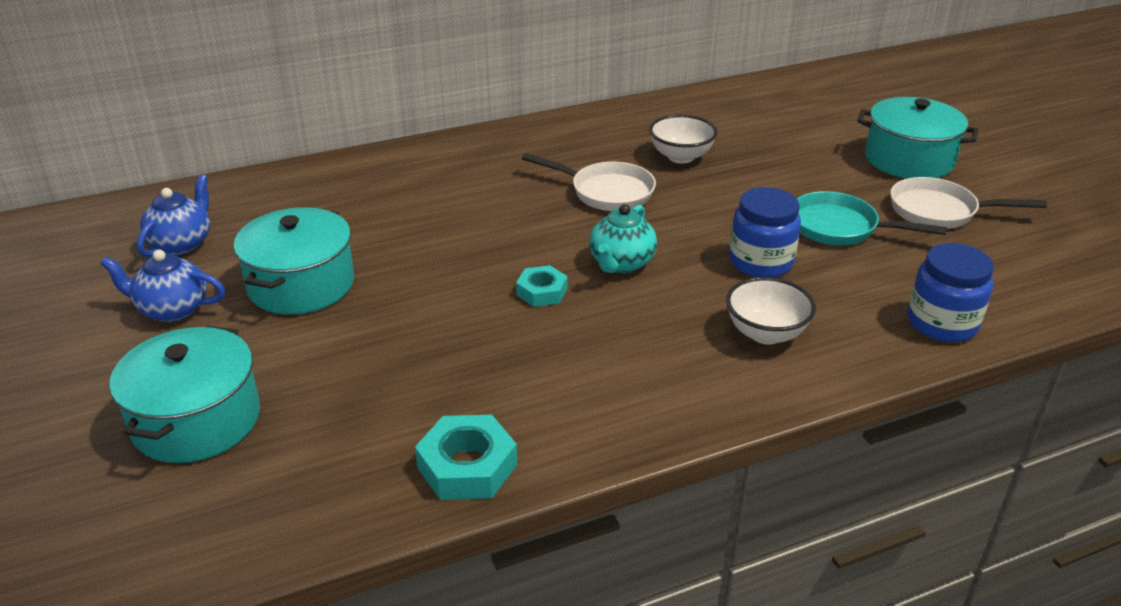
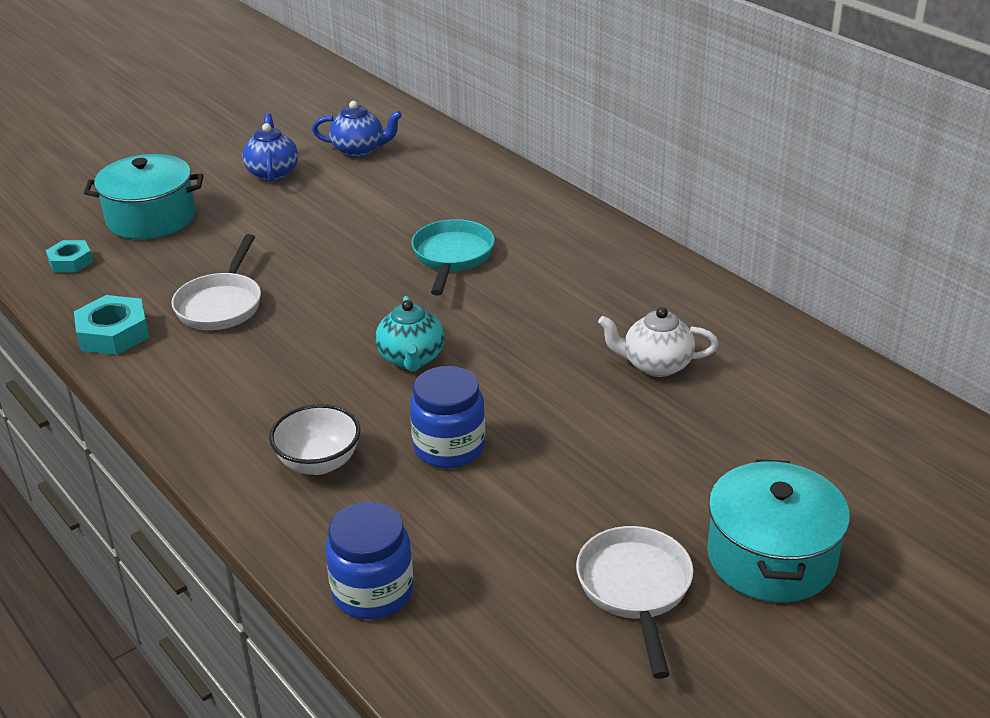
camera: 75 degrees right, 0 degrees up
(301, 284) = (321, 211): turquoise pot -> none
(542, 291) = (348, 323): turquoise nut -> turquoise nut (70, 261)
(606, 192) = (545, 328): white pan -> white pan (221, 304)
(621, 263) = (411, 359): turquoise teapot -> turquoise teapot turned 105 degrees counterclockwise
(681, 157) = (655, 365): white bowl -> white teapot
(840, 228) = (549, 501): turquoise pan -> turquoise pan (452, 257)

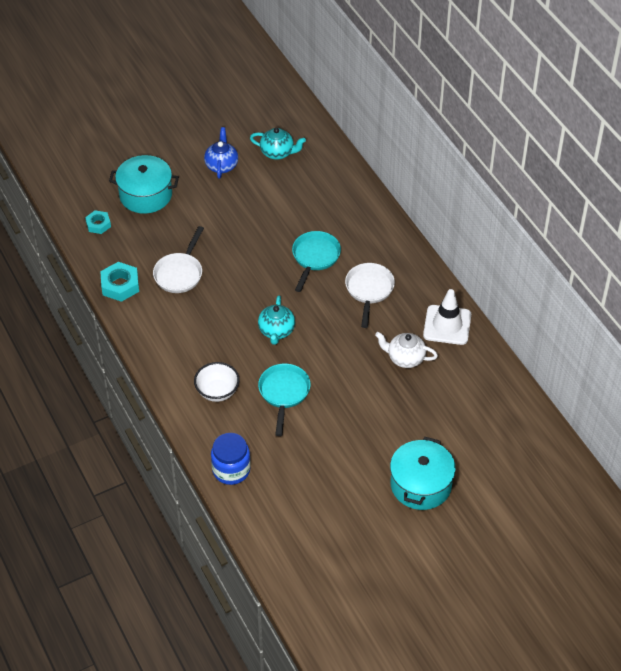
camera: 10 degrees right, 15 degrees up
(359, 150) = (278, 153): blue teapot -> turquoise teapot
(449, 447) = (284, 393): blue jar -> turquoise pan
(635, 589) = (351, 490): white pan -> white pan (369, 290)
(708, 311) = (447, 325): none -> white traffic cone

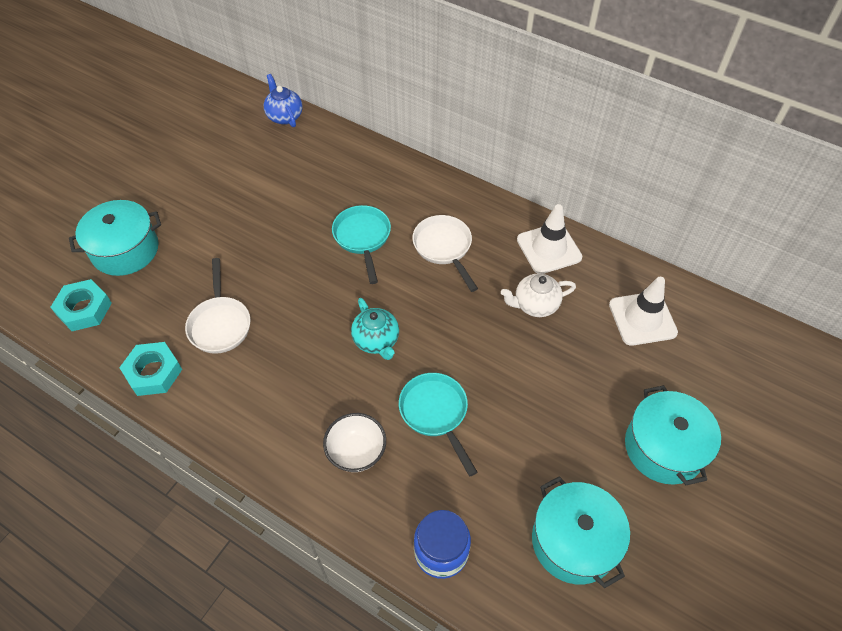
camera: 30 degrees left, 5 degrees up
(98, 224) = (84, 309): turquoise nut -> turquoise nut, size x1.55
(221, 165) = (196, 182): blue teapot -> blue teapot (284, 116)
(278, 153) = (250, 146): turquoise teapot -> none
(317, 505) = (574, 541): none -> turquoise pot
(476, 402) = (642, 318): none -> white traffic cone

